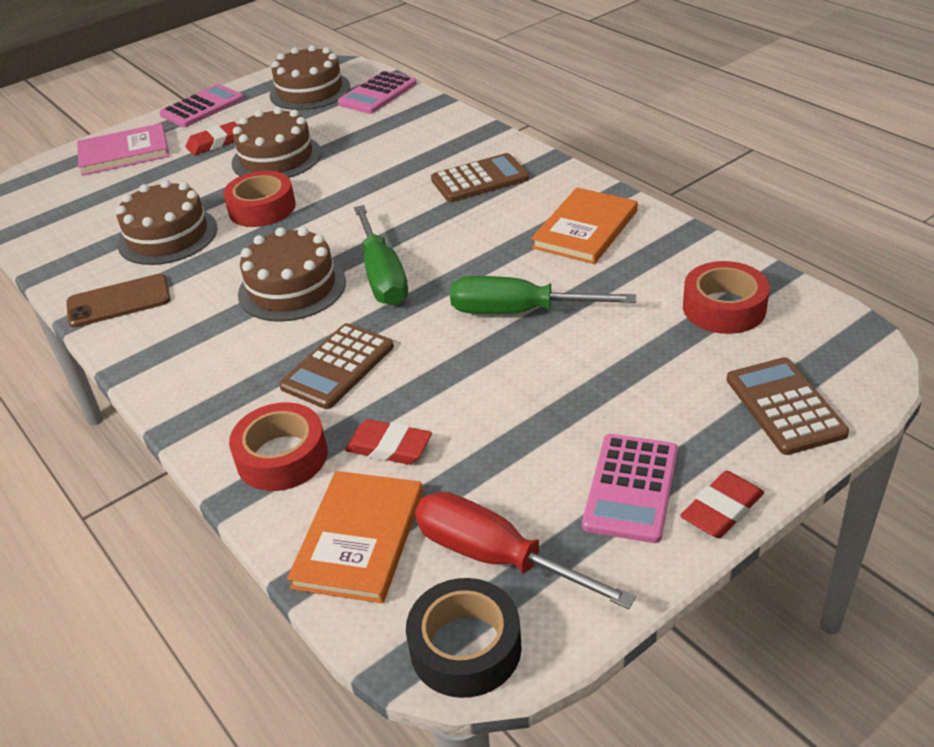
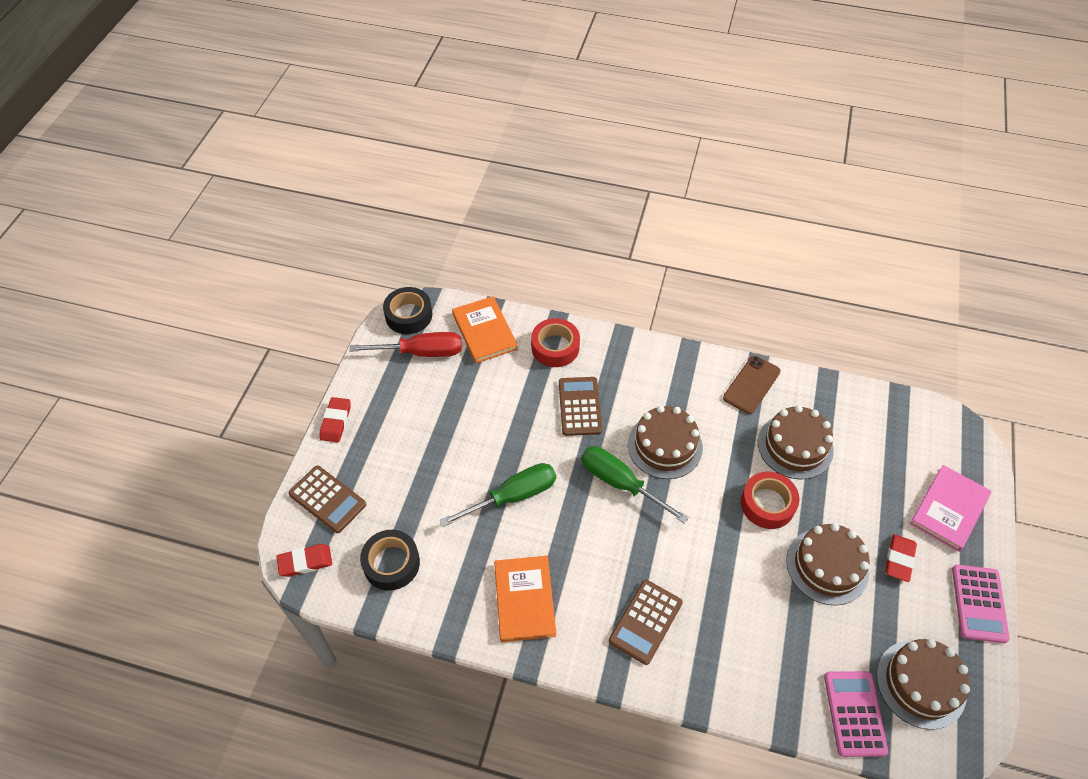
camera: 140 degrees right, 15 degrees up
(389, 447) = (510, 376): red eraser -> red eraser (305, 562)
(631, 488) = (382, 412): pink calculator -> none
(724, 308) = (391, 563): red tape -> black tape

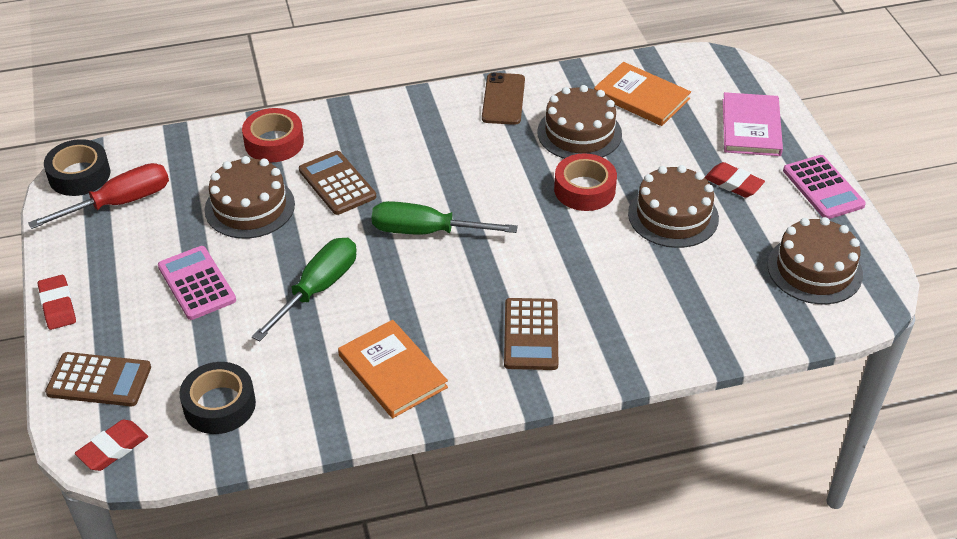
camera: 30 degrees left, 10 degrees down
(484, 331) = (182, 157): orange book -> orange book (641, 97)
(665, 446) = (450, 182): brown cake -> brown cake (249, 207)
(854, 713) = (773, 318): pink calculator -> pink calculator (196, 283)
(899, 559) = (733, 183): red eraser -> red eraser turned 45 degrees counterclockwise

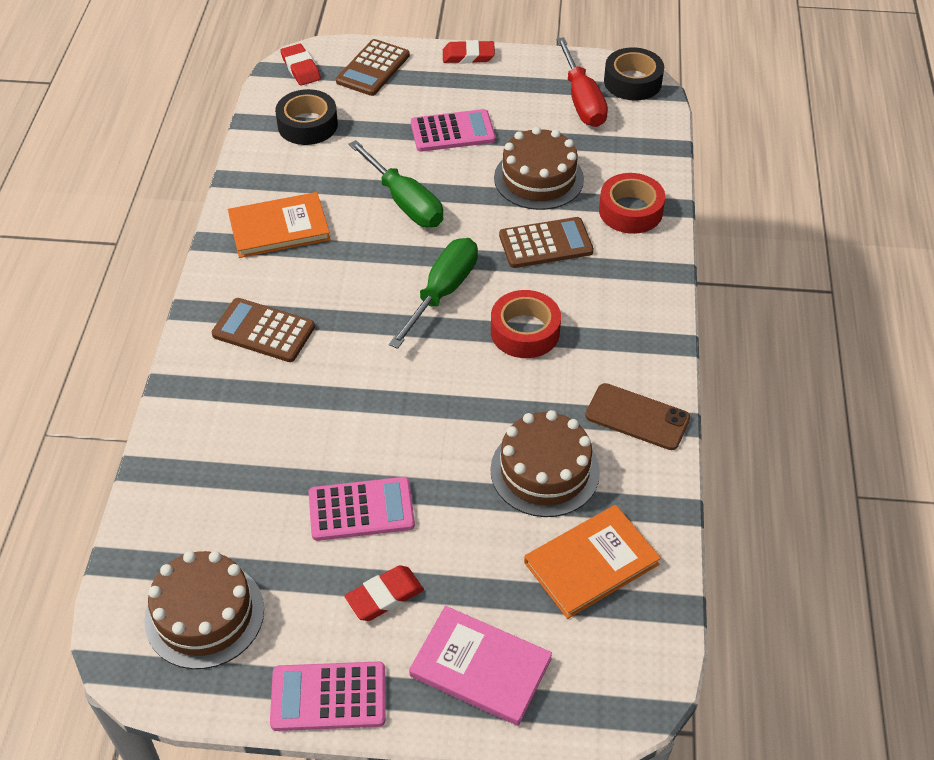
camera: 110 degrees right, 5 degrees up
(584, 189) = (443, 441): red tape -> red tape (525, 331)
(673, 216) = (361, 509): brown cake -> pink calculator

